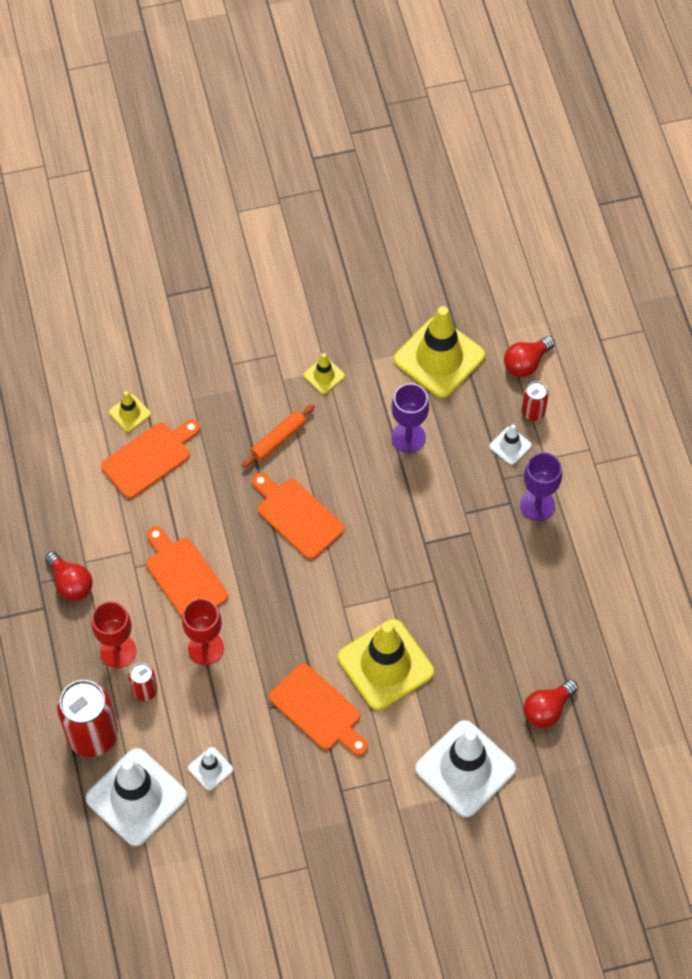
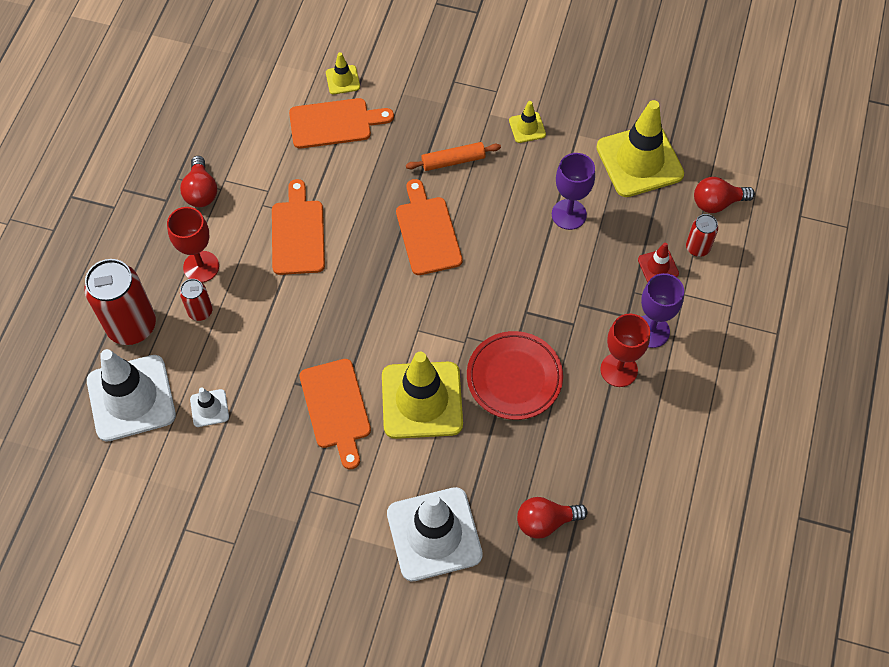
camera: 30 degrees right, 0 degrees up
(205, 648) = (275, 303): red goblet -> red goblet (619, 370)
(450, 605) = (514, 378): none -> red plate
(510, 446) = (658, 266): white traffic cone -> red traffic cone

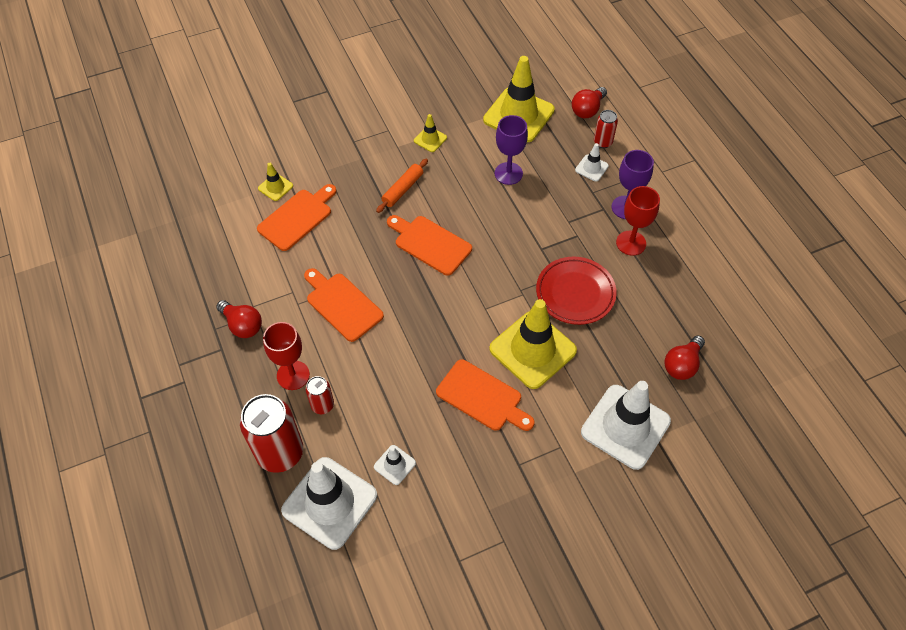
camera: 40 degrees left, 5 degrees down
(658, 266) = (591, 168): red traffic cone -> white traffic cone

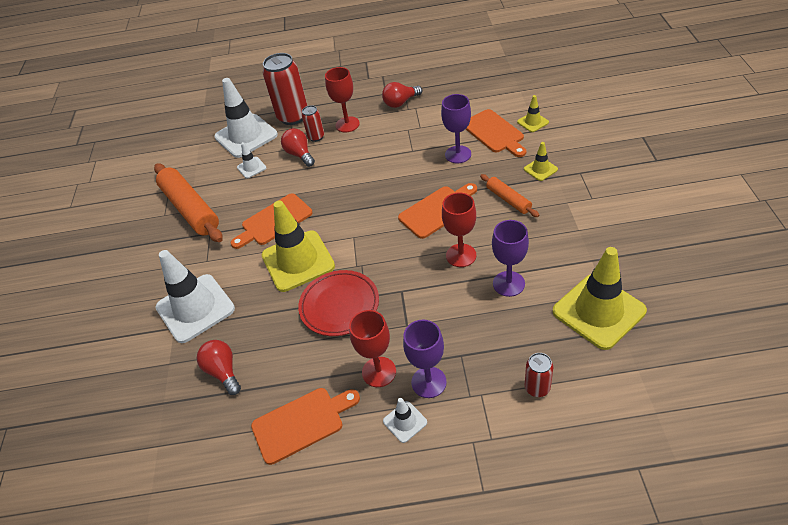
camera: 115 degrees right, 10 degrees down
(339, 244) = (458, 154): none -> purple goblet
(342, 305) = (396, 152): orange cutting board -> orange cutting board (301, 423)
(430, 139) = (572, 228): yellow traffic cone -> yellow traffic cone (540, 169)
(485, 213) = (461, 255): none -> red goblet
(486, 510) = (190, 209): none -> orange rolling pin
(587, 110) = (598, 387): red light bulb -> red light bulb (300, 154)
(591, 168) = (497, 364): white traffic cone -> white traffic cone (405, 422)

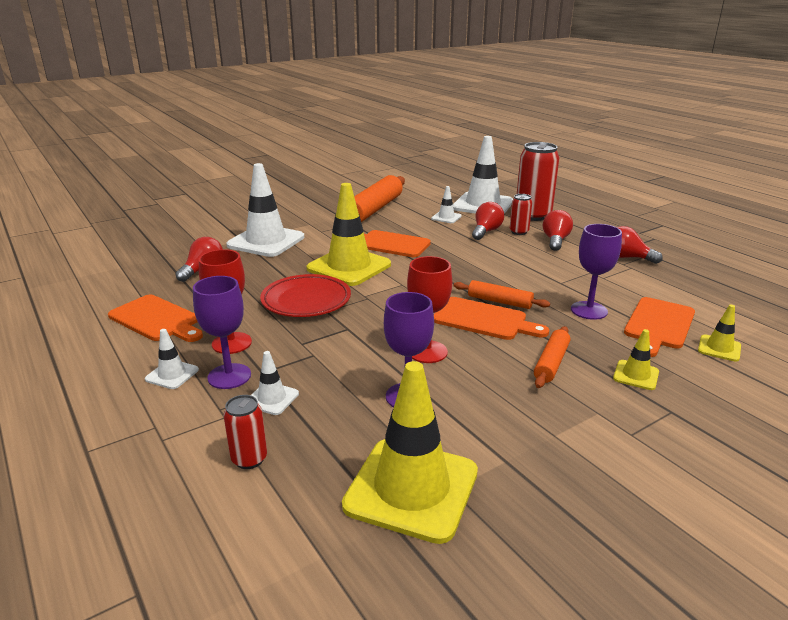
camera: 55 degrees right, 20 degrees down
(347, 124) = (555, 241): red goblet -> red light bulb
(417, 192) = (499, 301): none -> orange rolling pin
(473, 360) = (272, 398): none -> white traffic cone

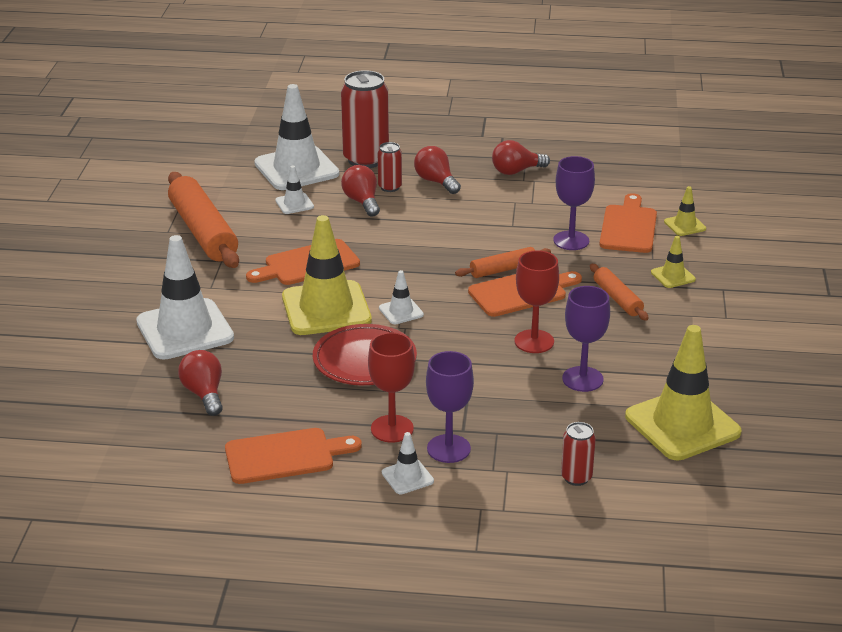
camera: 50 degrees left, 5 degrees up
(272, 398) = (509, 440): white traffic cone -> white traffic cone (401, 311)
(658, 325) = (628, 227): orange cutting board -> orange cutting board turned 150 degrees counterclockwise

